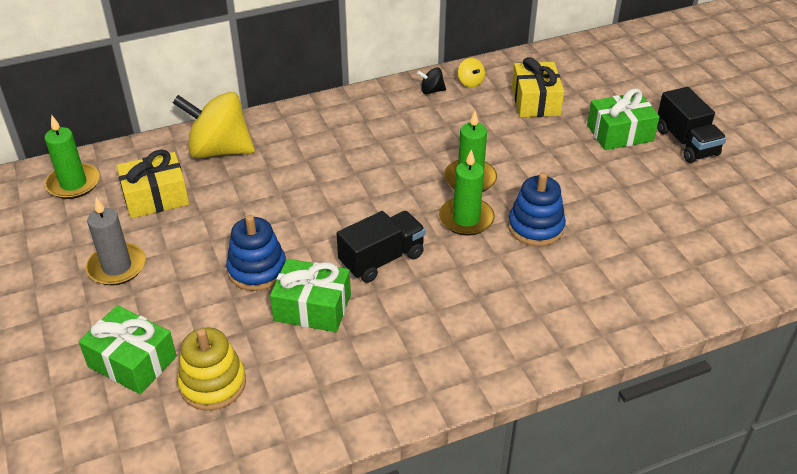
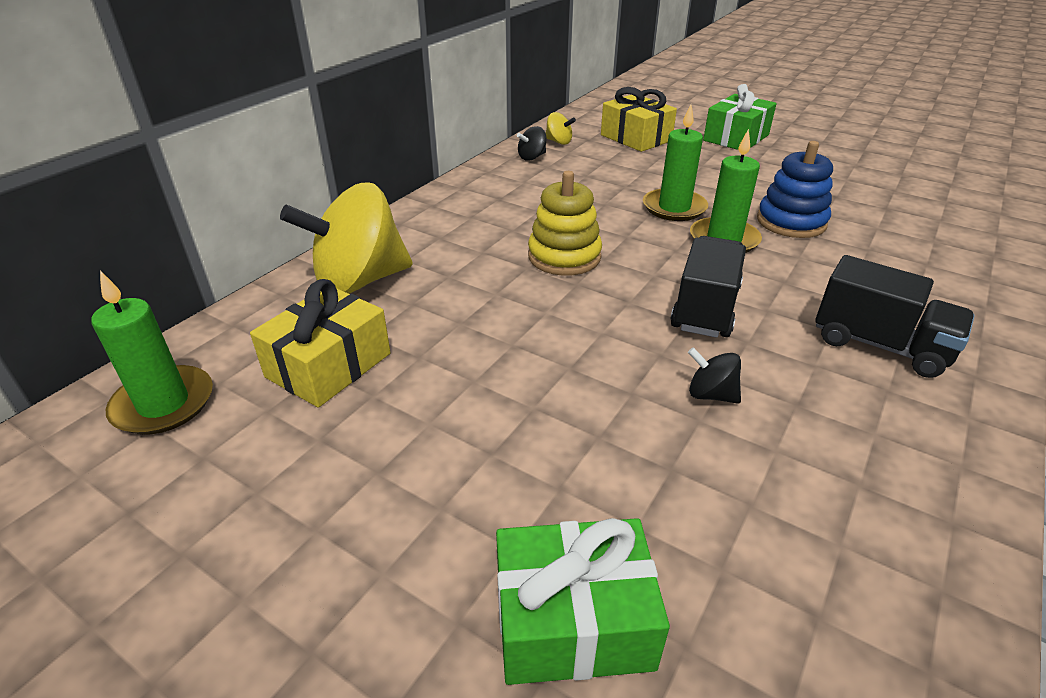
camera: 35 degrees left, 5 degrees down
(117, 267) = (371, 484): grey candle -> none
(213, 384) = (736, 572): yellow stacking toy -> yellow stacking toy (564, 256)
(257, 270) = (584, 386): blue stacking toy -> none
(312, 307) = (710, 394): green gift -> black spinning top
(686, 143) = (791, 129): black truck -> black truck (879, 345)

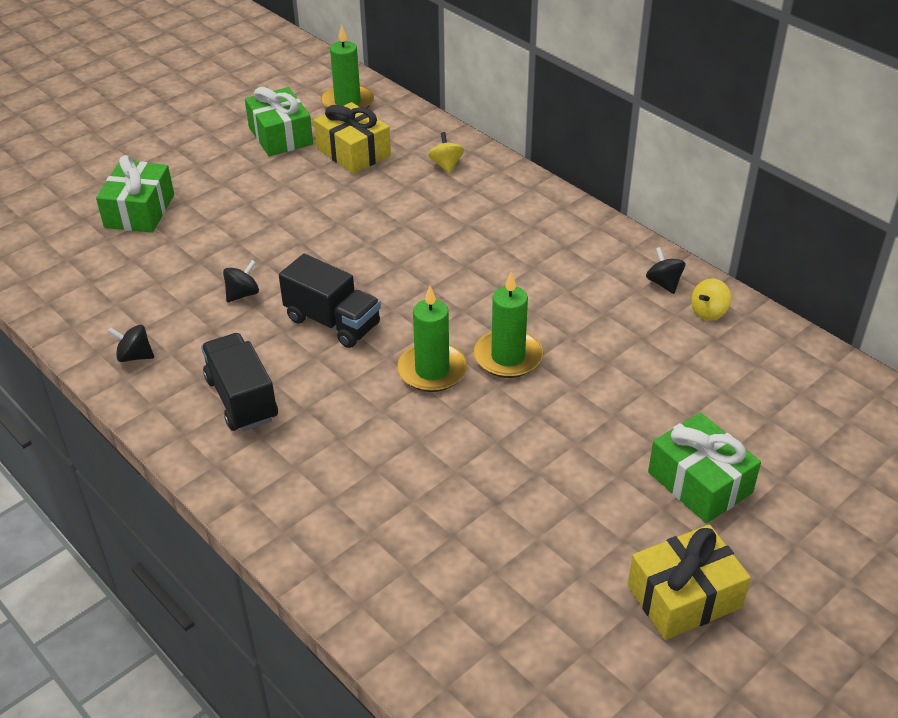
camera: 105 degrees right, 5 degrees up
(271, 466) = (280, 136): none -> green gift
(359, 281) = (446, 165): yellow spinning top -> yellow spinning top, size x0.42
(564, 256) = (441, 266): yellow stacking toy -> none
(636, 138) = (712, 381): yellow gift -> yellow gift (684, 596)
(791, 222) = (448, 434): blue stacking toy -> none
(879, 345) = (241, 399): black truck -> black truck turned 105 degrees clockwise
(917, 469) = (135, 356): none -> black spinning top

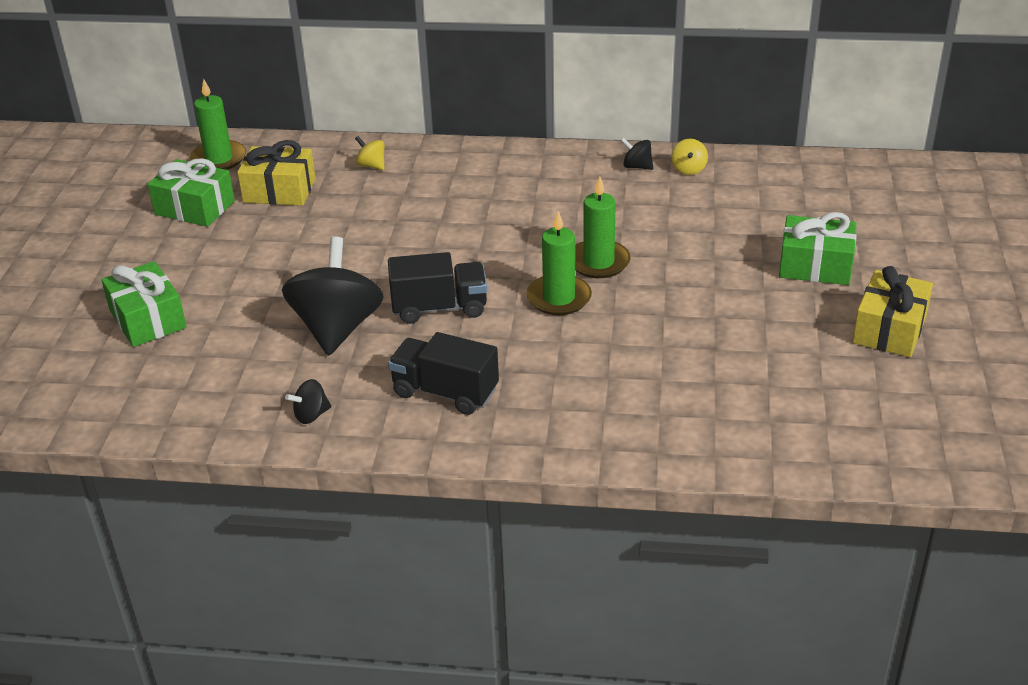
camera: 40 degrees left, 5 degrees down
(242, 294) = (337, 328): black spinning top -> black spinning top, size x2.38

